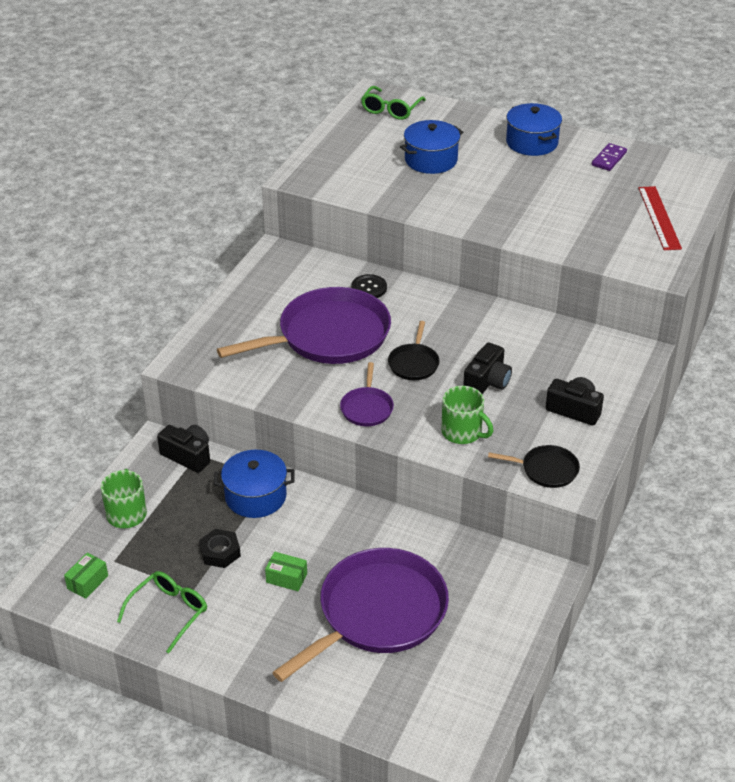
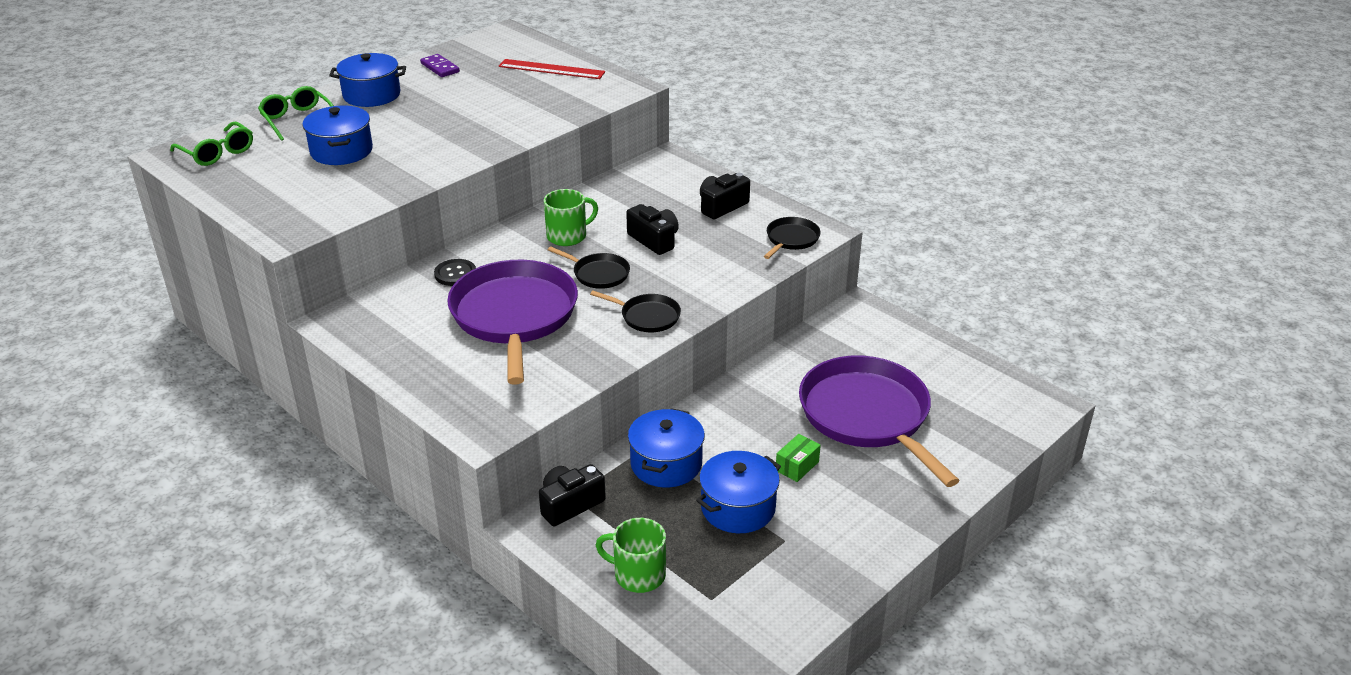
camera: 70 degrees left, 5 degrees down
(87, 582) = (736, 629): green box -> none
(169, 612) = (810, 565): green glasses -> green glasses (297, 120)
(220, 552) = (738, 508): black nut -> blue pot
(367, 408) = (647, 316): purple pan -> black pan
(462, 432) = (717, 270): green mug -> green mug (568, 236)

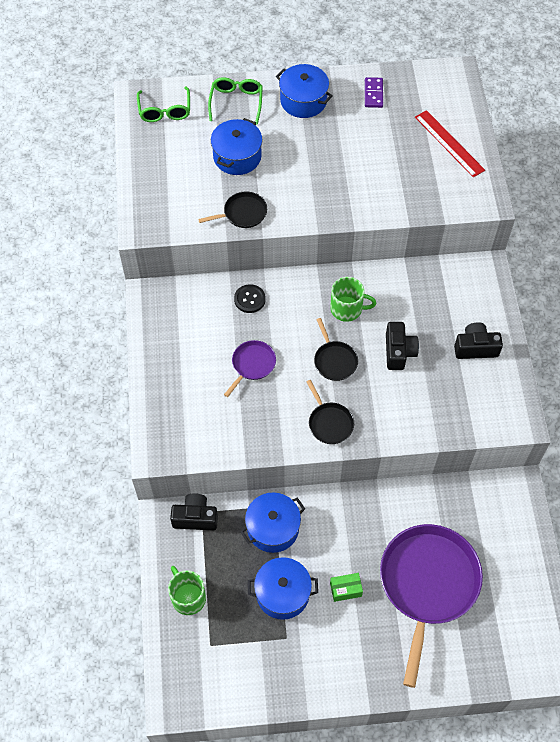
camera: 40 degrees right, 25 degrees up
(514, 316) = (252, 364): purple pan -> purple pan, size x0.45
(791, 239) = (491, 415): black pan -> black pan (243, 213)

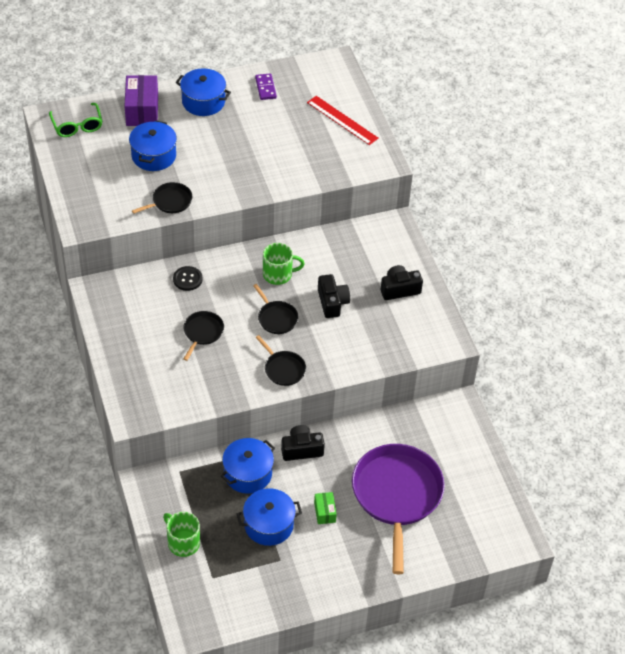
camera: 15 degrees left, 10 degrees down
(195, 518) = (174, 477): black camera -> black camera (301, 449)
(236, 102) = (142, 110): green glasses -> purple box
(252, 364) = (202, 332): purple pan -> black pan
(345, 589) = (325, 512): green box -> green box turned 75 degrees counterclockwise

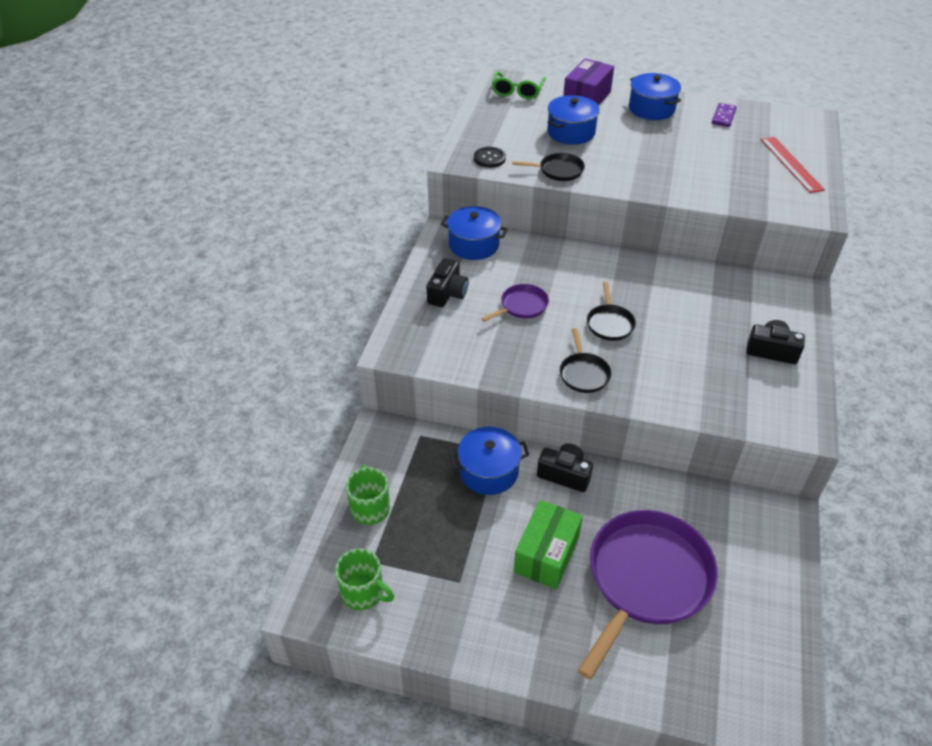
camera: 35 degrees right, 5 degrees down
(187, 279) = (541, 256): black button -> black button (489, 158)
(202, 332) = (522, 306): black pan -> purple pan
(268, 525) = (473, 536): blue pot -> blue pot (474, 245)
(278, 274) = (639, 286): green mug -> green mug (363, 592)
(325, 512) = (546, 554): green box -> green box, size x1.91
(332, 302) = (683, 333): black camera -> black camera (447, 293)

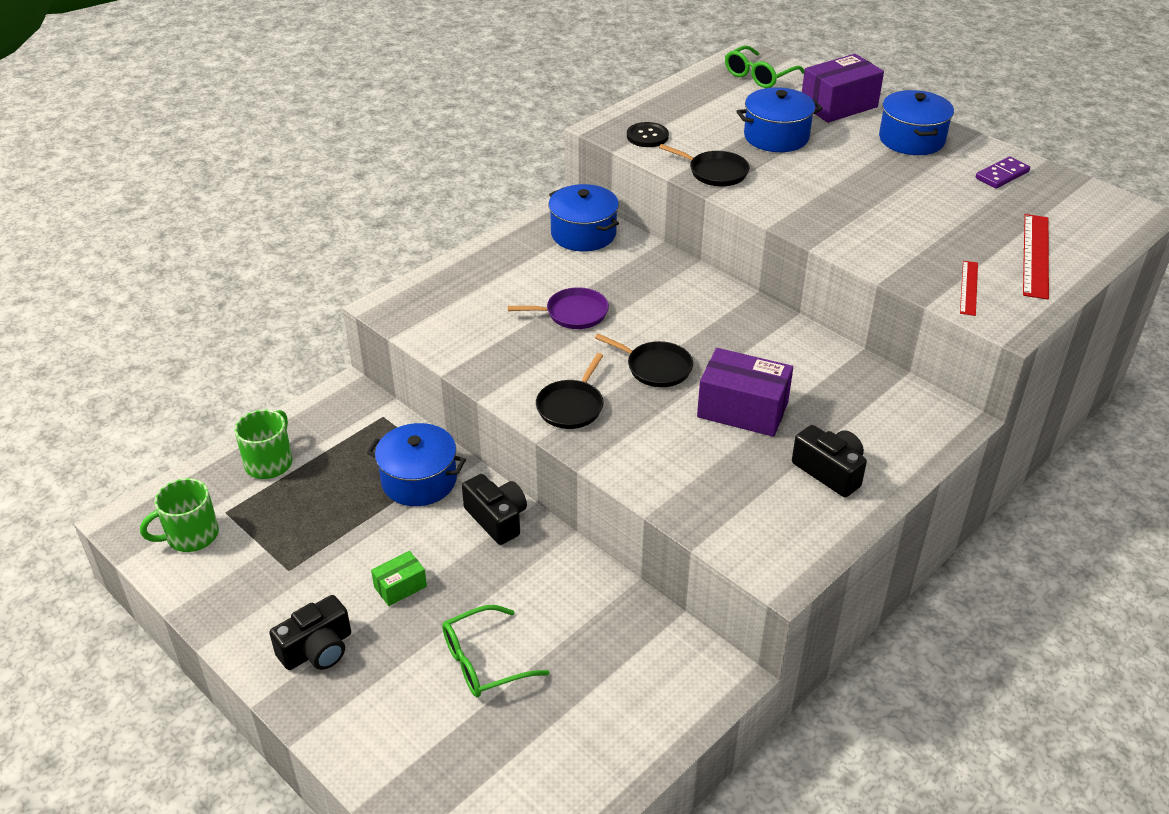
camera: 30 degrees right, 5 degrees down
(363, 592) = (191, 535): green mug -> green mug turned 90 degrees clockwise
(447, 293) = (504, 272): black camera -> black camera (317, 649)
(546, 554) = (400, 587): green box -> green box, size x0.52
(610, 323) = (656, 368): black pan -> black pan turned 90 degrees counterclockwise
(646, 579) = (483, 662): purple pan -> green glasses
(687, 331) = (742, 410): none -> purple box
(778, 198) = (968, 287): none -> red ruler

